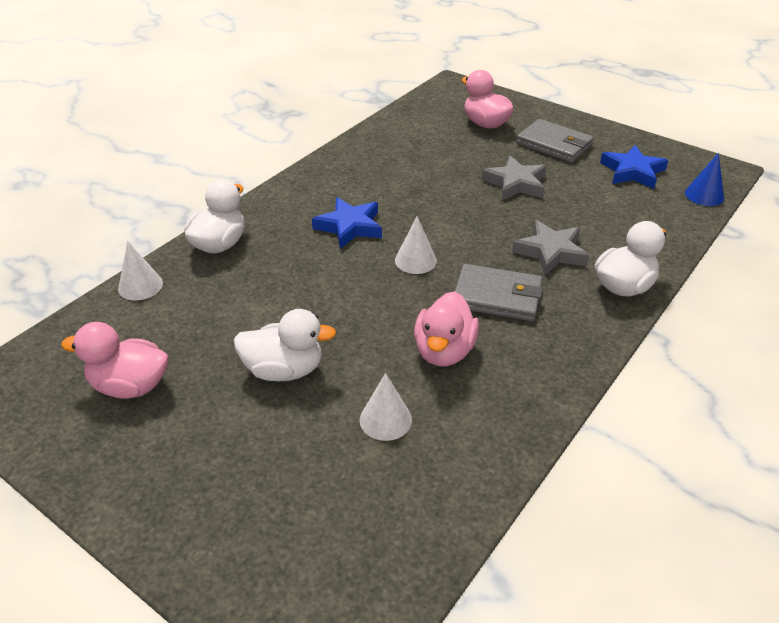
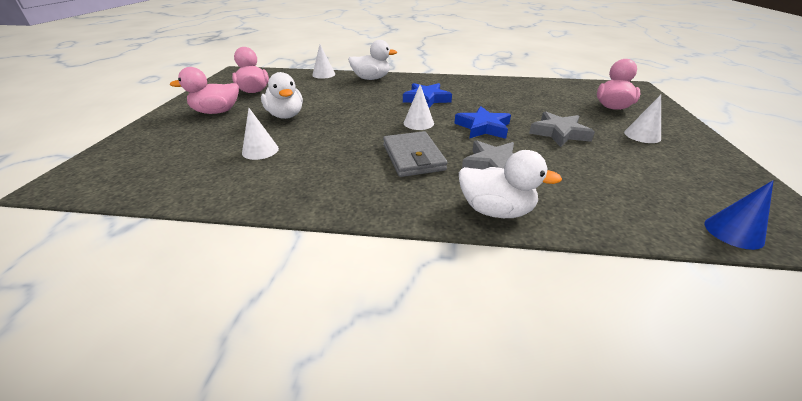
camera: 60 degrees right, 5 degrees down
(444, 351) = (336, 153): pink duck -> pink duck (217, 112)
(554, 145) = (642, 135): grey wallet -> white cone
(632, 172) = (682, 179): blue star -> blue star (483, 127)

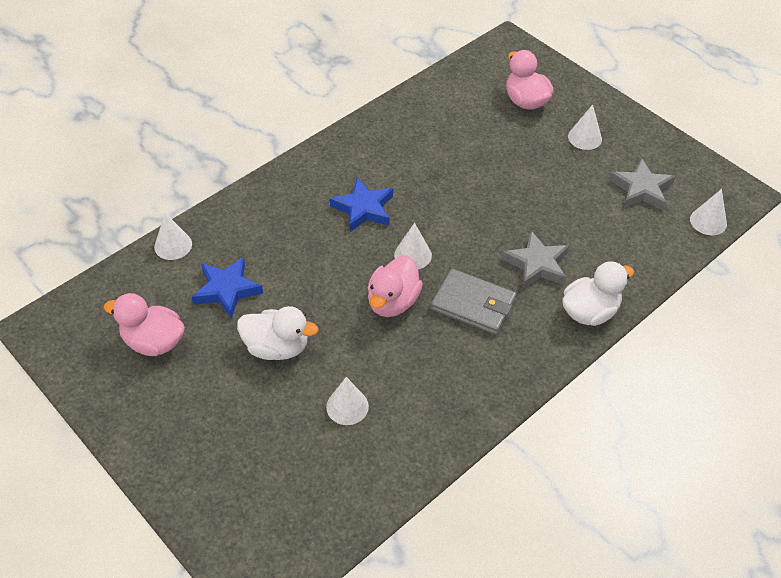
camera: 50 degrees left, 15 degrees up
(217, 112) = (193, 405): pink duck -> pink duck (393, 302)
(371, 79) = (246, 211): white duck -> none
(483, 127) = (470, 218): blue star -> blue star (227, 290)
(559, 133) = (531, 181): grey star -> grey star (641, 189)
(733, 232) = (708, 221): blue cone -> white cone

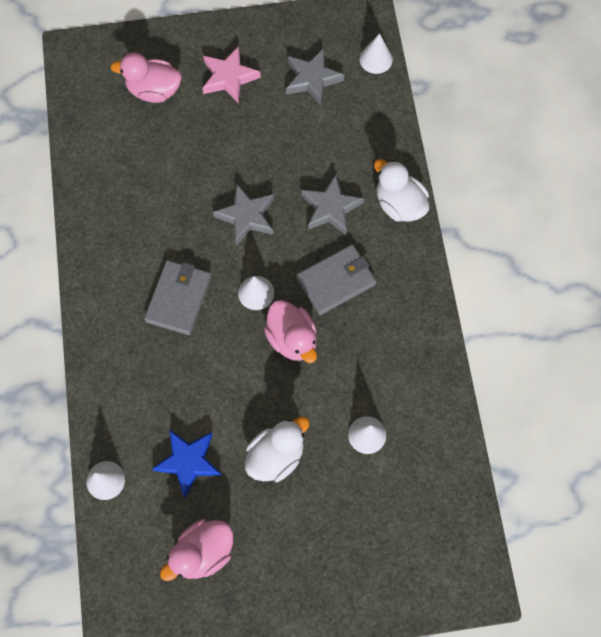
camera: 55 degrees left, 20 degrees up
(363, 208) = (179, 298): blue star -> grey wallet
(474, 213) = (246, 216): none -> grey star
(584, 138) = (229, 77): white cone -> pink star
(589, 312) = (399, 204): white duck -> white duck turned 45 degrees counterclockwise

